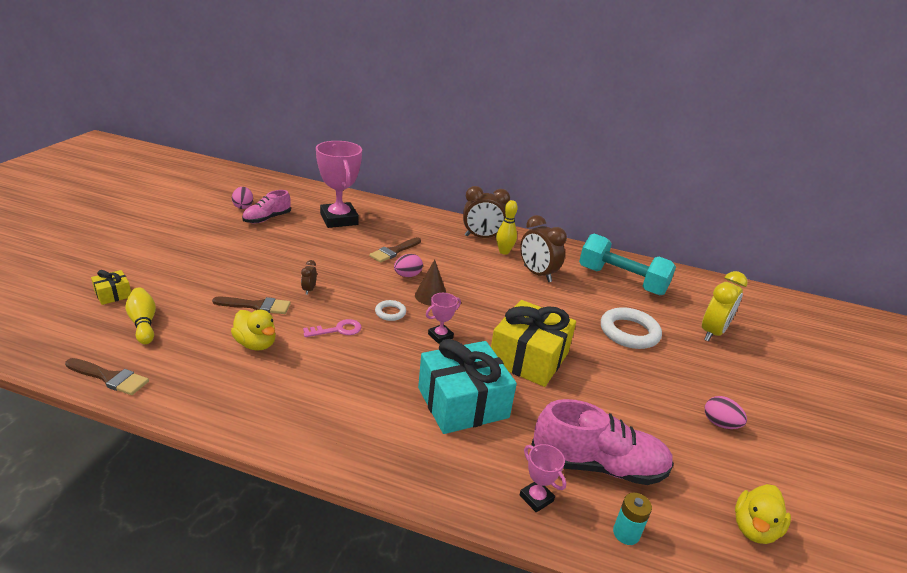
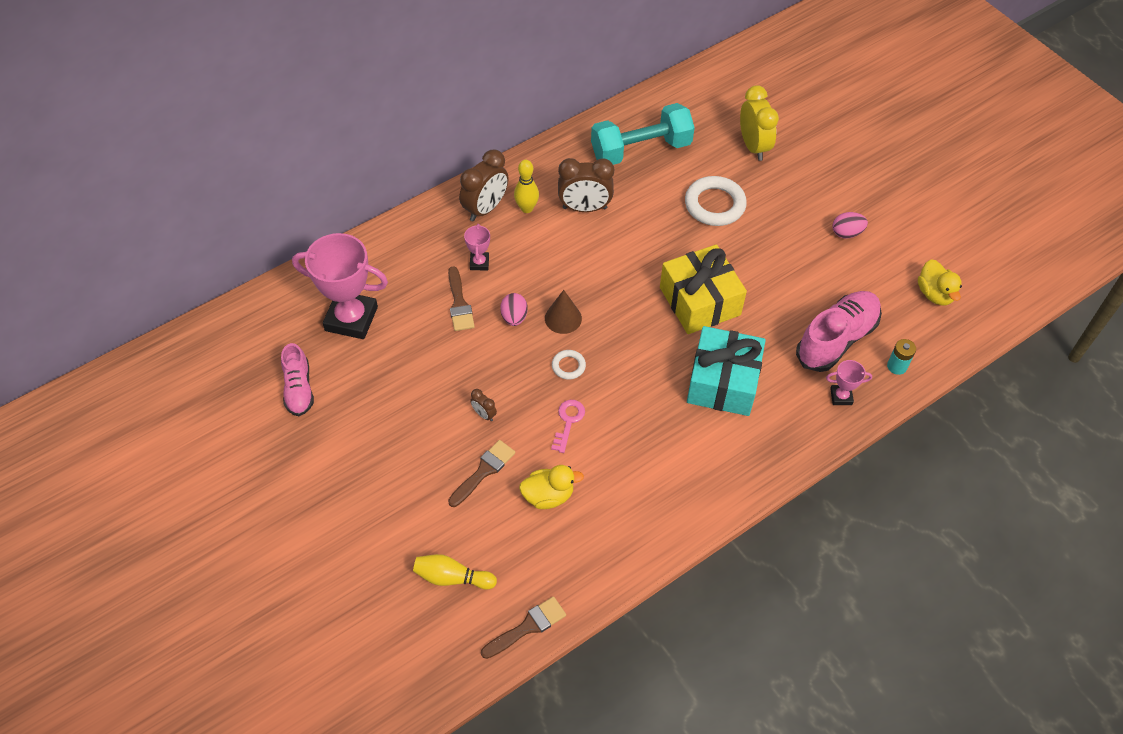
camera: 50 degrees left, 25 degrees up
(113, 294) = (377, 591): yellow gift -> none
(243, 206) = (248, 401): pink egg -> none
(440, 336) = (629, 347): pink trophy -> pink trophy (479, 263)

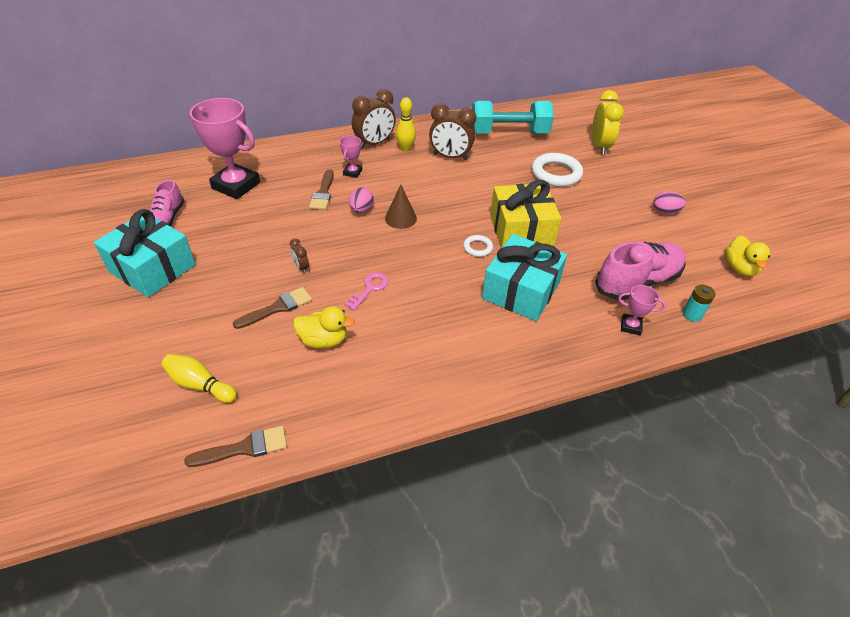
camera: 15 degrees right, 10 degrees down
(323, 459) = (153, 268): none -> turquoise gift
(568, 366) = (389, 250): white ring -> white ring (477, 248)

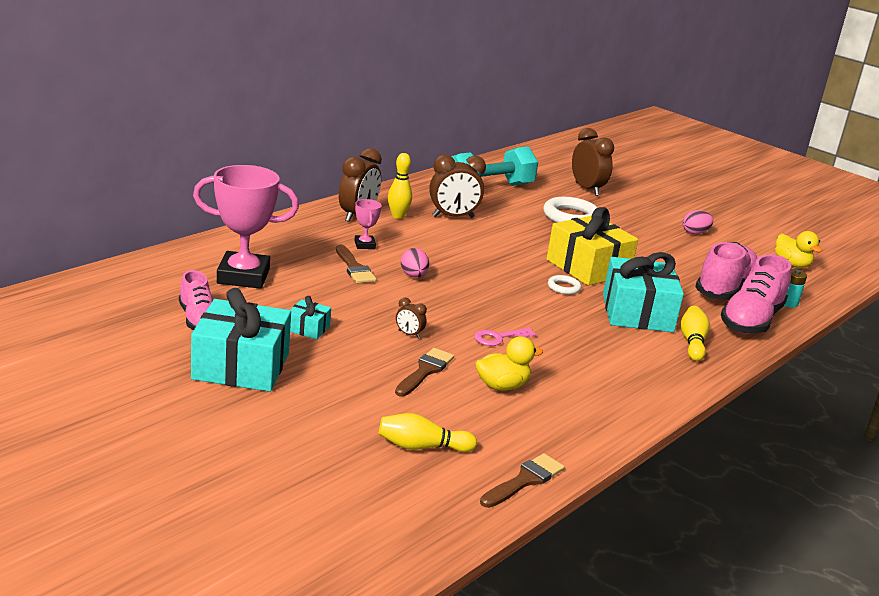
camera: 30 degrees left, 20 degrees down
(233, 244) = (308, 328): none -> turquoise gift
(370, 288) = (499, 338): pink key -> pink key turned 120 degrees counterclockwise
(400, 218) = (462, 276): brown cone -> none
(544, 337) = (692, 342): none -> yellow bowling pin
(599, 146) = (587, 189): yellow clock -> brown clock
(630, 326) = (751, 320): pink trophy -> pink shoe

